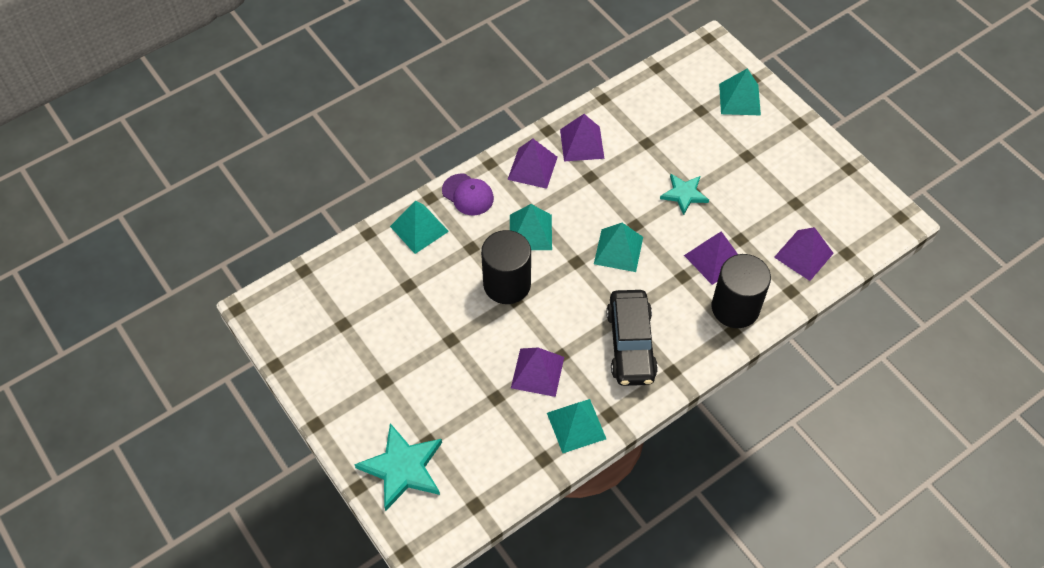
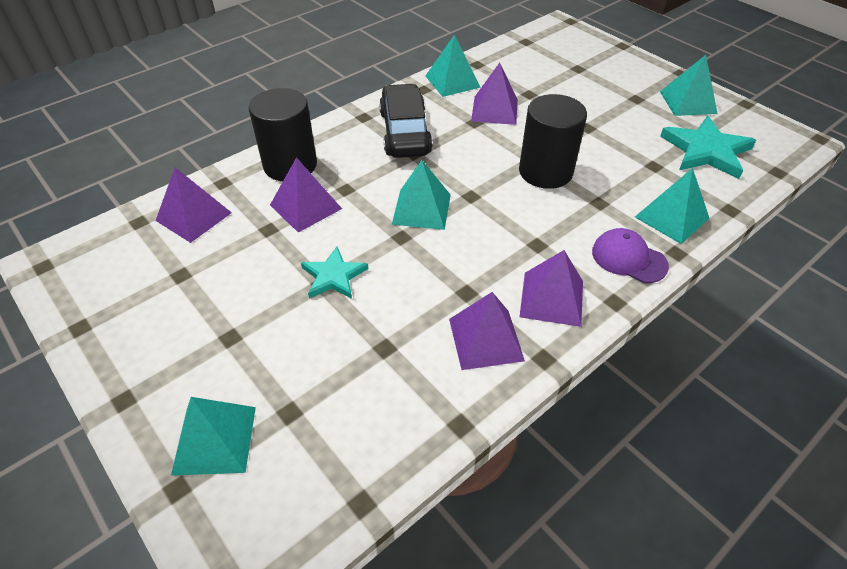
camera: 175 degrees right, 10 degrees down
(403, 468) = (592, 54): turquoise star -> turquoise star (706, 151)
(530, 232) = (533, 221): turquoise pyramid -> turquoise pyramid (688, 102)

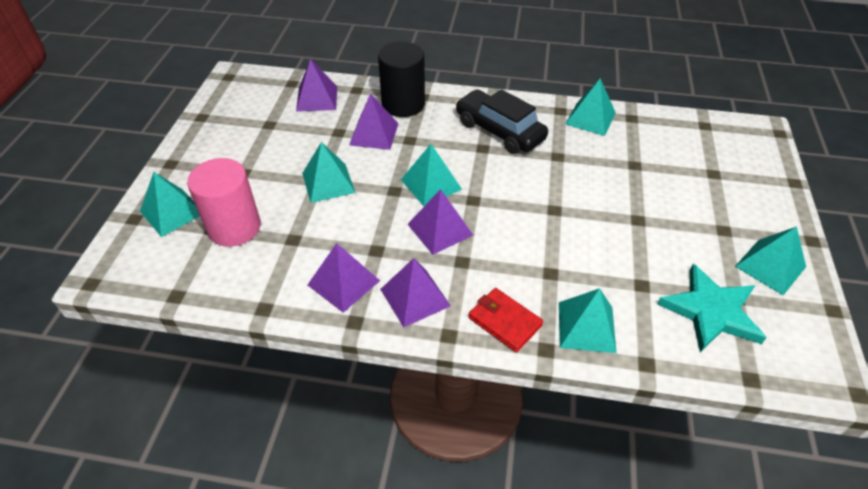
camera: 50 degrees right, 0 degrees up
(311, 390) = (234, 227): none -> pink cylinder
(334, 276) = (328, 182): turquoise star -> turquoise pyramid
(405, 132) = (499, 131): black car -> black car turned 90 degrees counterclockwise
(495, 110) = (586, 158): purple pyramid -> purple pyramid (440, 229)
(545, 171) = (549, 224): black cylinder -> none
(628, 258) = (504, 321): purple cap -> red wallet

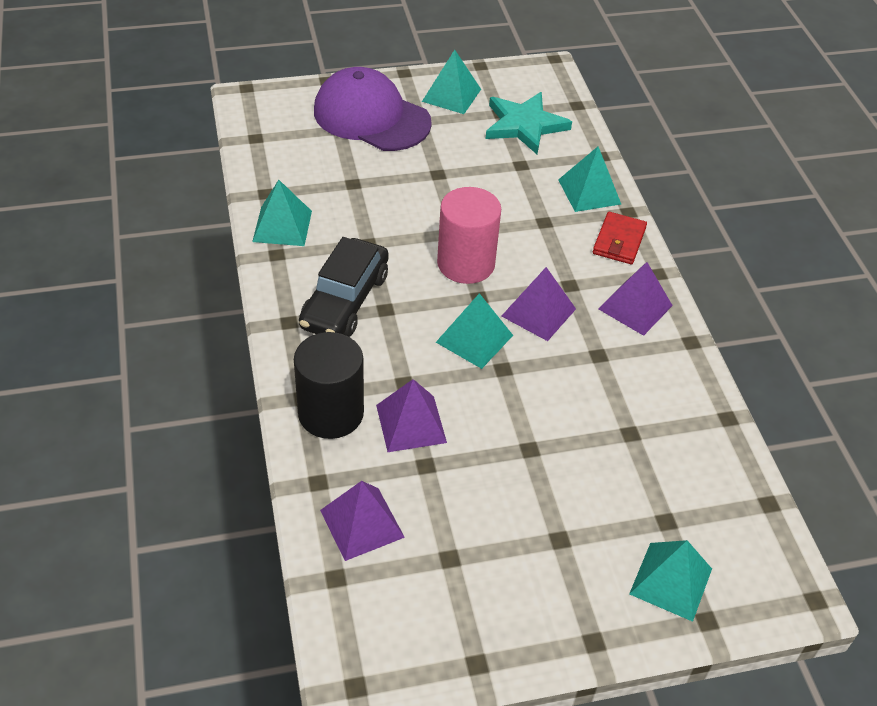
camera: 115 degrees left, 0 degrees up
(234, 227) = (650, 498): pink cylinder -> pink cylinder (466, 263)
(328, 182) = (526, 436): turquoise pyramid -> none
(343, 282) = (655, 366): purple pyramid -> none
(732, 198) = (371, 117): none -> purple cap

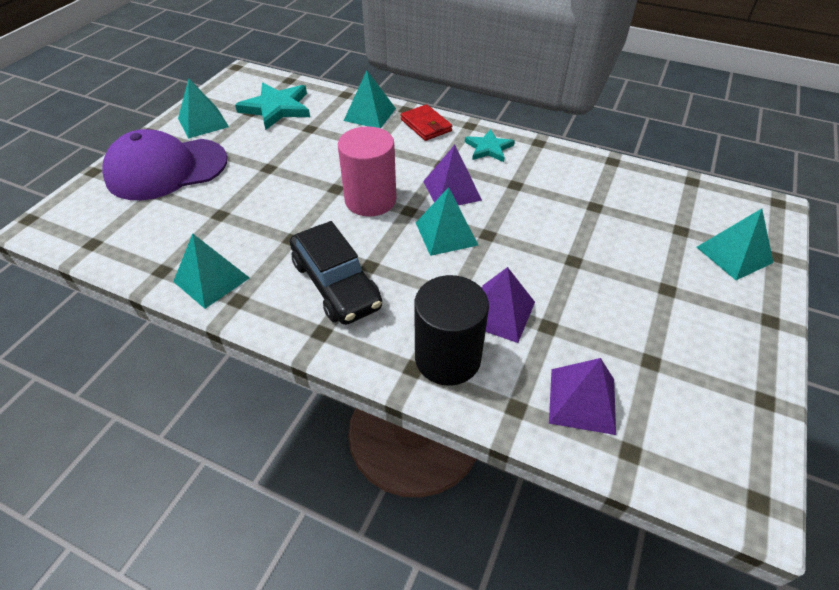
camera: 50 degrees left, 0 degrees up
(635, 307) = (488, 148): purple pyramid -> turquoise star

